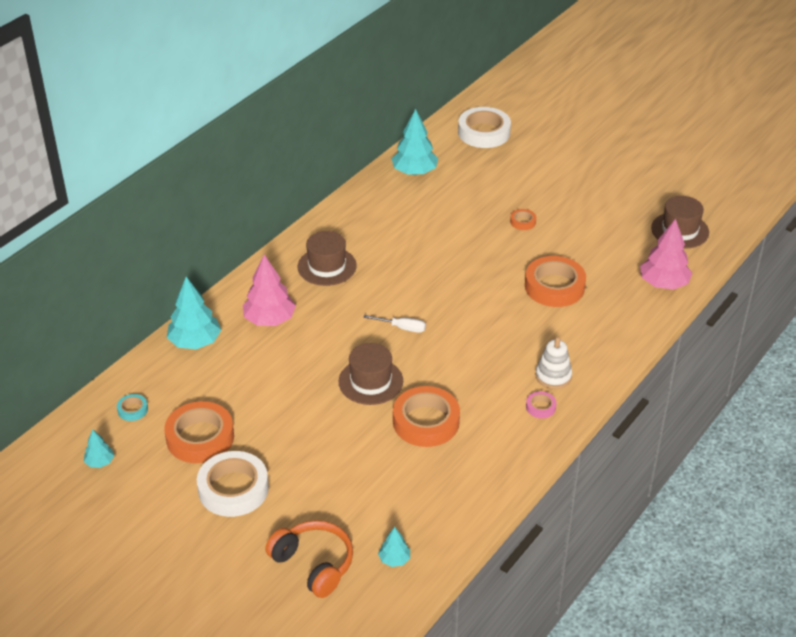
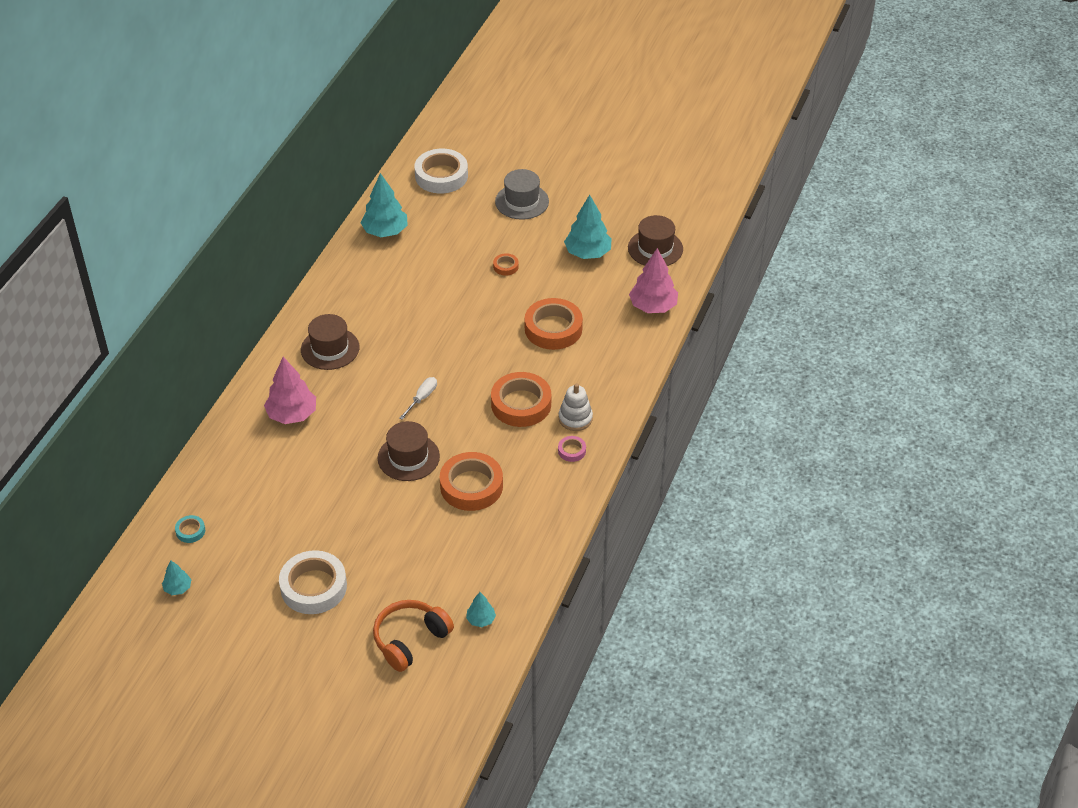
camera: 15 degrees left, 5 degrees up
(195, 342) = (227, 451): turquoise tree -> turquoise tree (588, 253)
(200, 437) = (265, 545): orange tape -> orange tape (521, 404)
(314, 564) = (410, 640): orange headphones -> orange headphones turned 75 degrees counterclockwise
(402, 328) = (422, 398): white screwdriver -> white screwdriver turned 60 degrees counterclockwise
(556, 167) = (522, 201): none -> grey hat

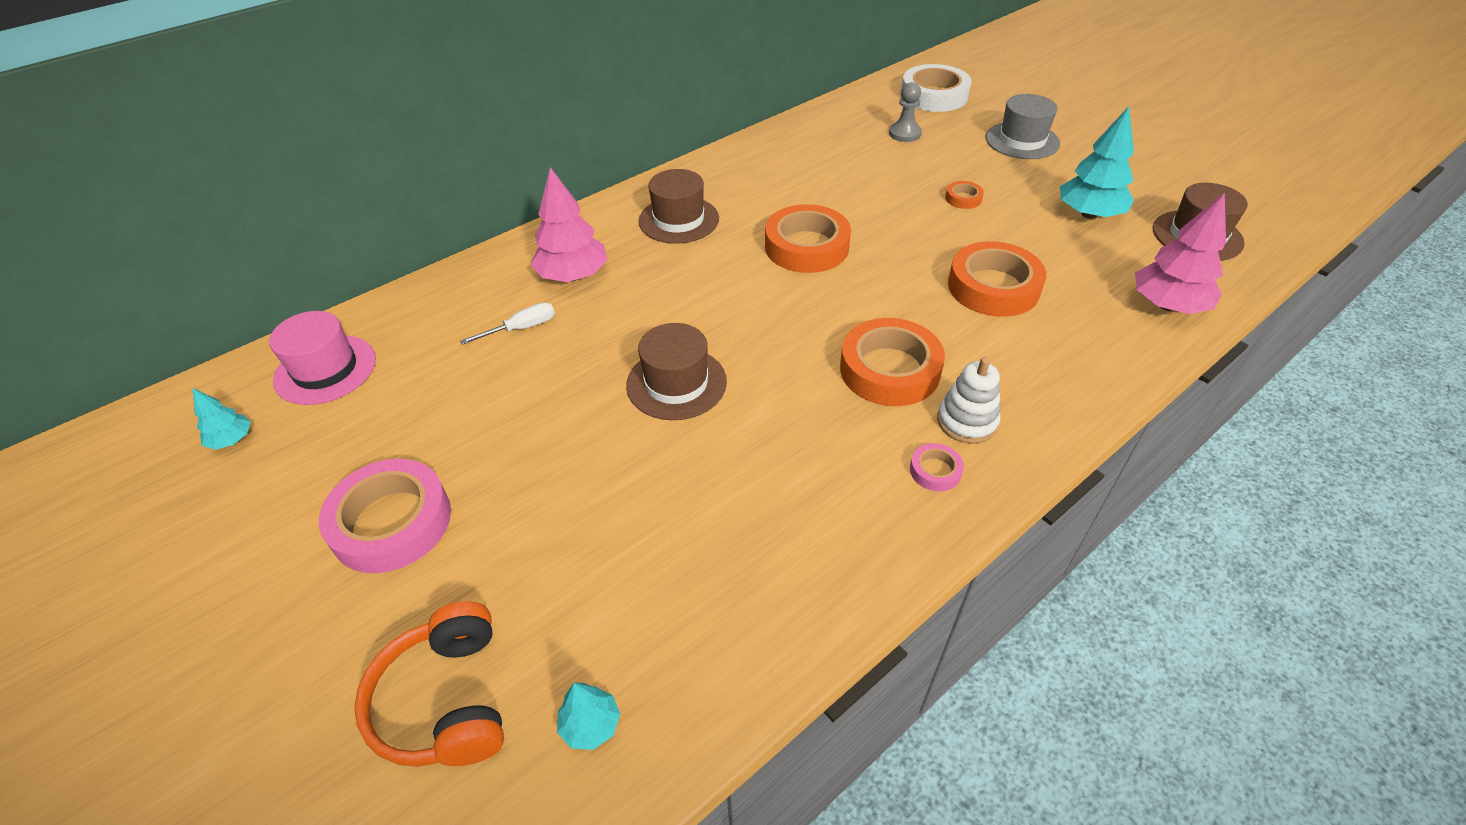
camera: 30 degrees right, 0 degrees up
(190, 531) = (325, 369): turquoise tape -> pink hat
(313, 587) = (391, 522): white tape -> pink tape
(385, 231) = (833, 127): turquoise tree -> none
(410, 640) = (446, 701): orange headphones -> orange headphones turned 90 degrees counterclockwise
(422, 398) = (751, 313): white screwdriver -> white screwdriver (521, 328)
(439, 221) = (904, 134): none -> grey pawn
(471, 486) = (738, 462): orange tape -> orange tape (806, 246)

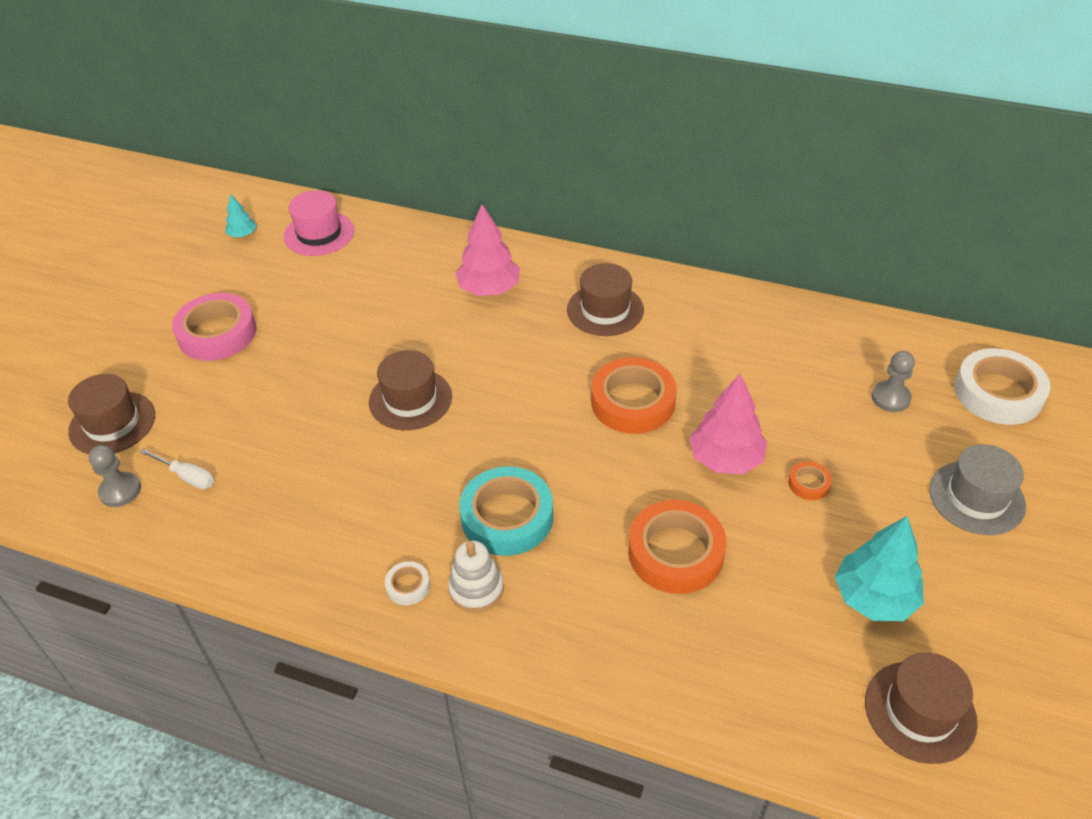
camera: 60 degrees right, 0 degrees up
(446, 701) = (112, 423): orange headphones -> brown hat
(521, 328) = (414, 294): white screwdriver -> white screwdriver (187, 476)
(591, 725) = (120, 491): turquoise tree -> grey pawn
(889, 370) = (507, 517): orange tape -> turquoise tape
(935, 471) = (408, 586): pink tape -> white tape
(1167, 305) = (756, 707): pink tree -> pink tree (725, 459)

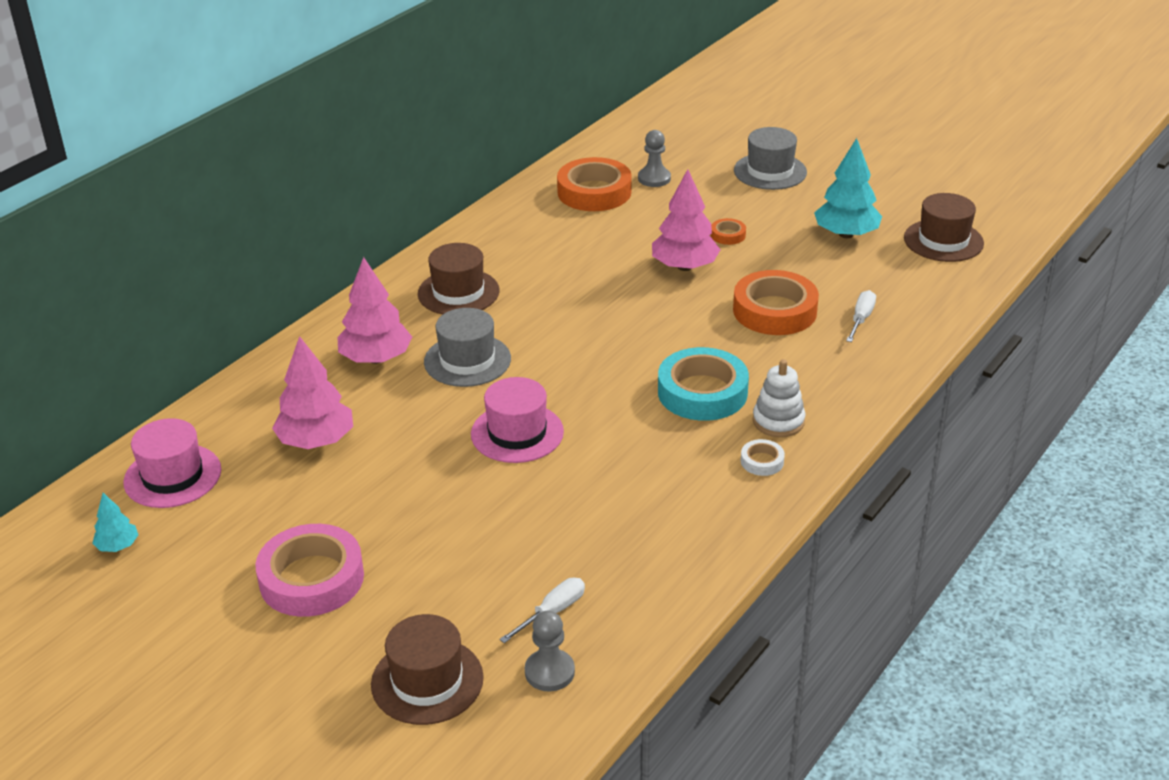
camera: 75 degrees left, 10 degrees down
(373, 289) = (316, 441): none -> pink tree
(410, 399) = (517, 433): brown hat -> pink hat
(504, 342) = (467, 360): none -> grey hat
(633, 402) = (593, 300): orange tape -> orange tape (594, 192)
(694, 639) = (861, 319): none -> white screwdriver
(998, 393) = (672, 135): white tape -> none

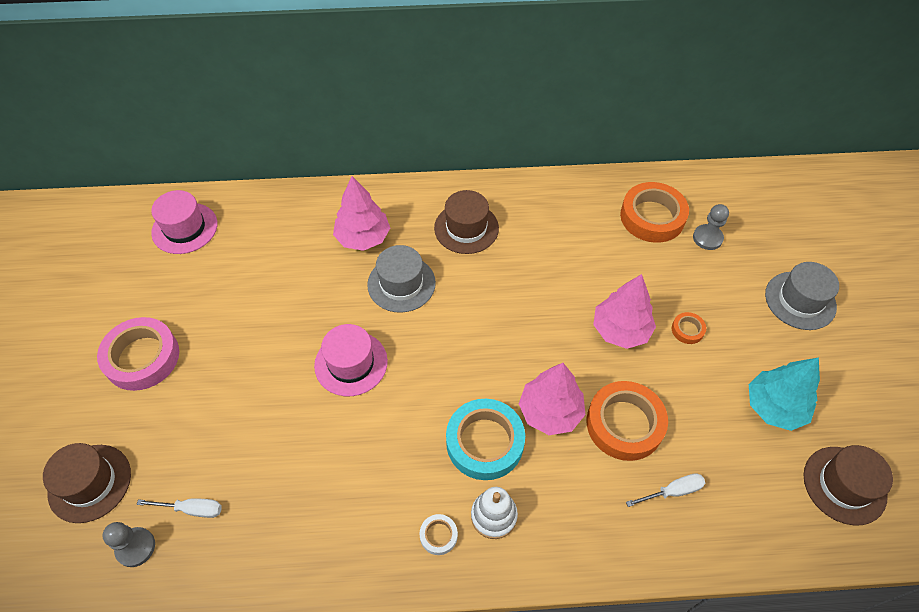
camera: 50 degrees right, 20 degrees up
(118, 546) = (112, 250): turquoise tree -> none
(316, 441) = (263, 268): pink tree -> pink tree (550, 411)

